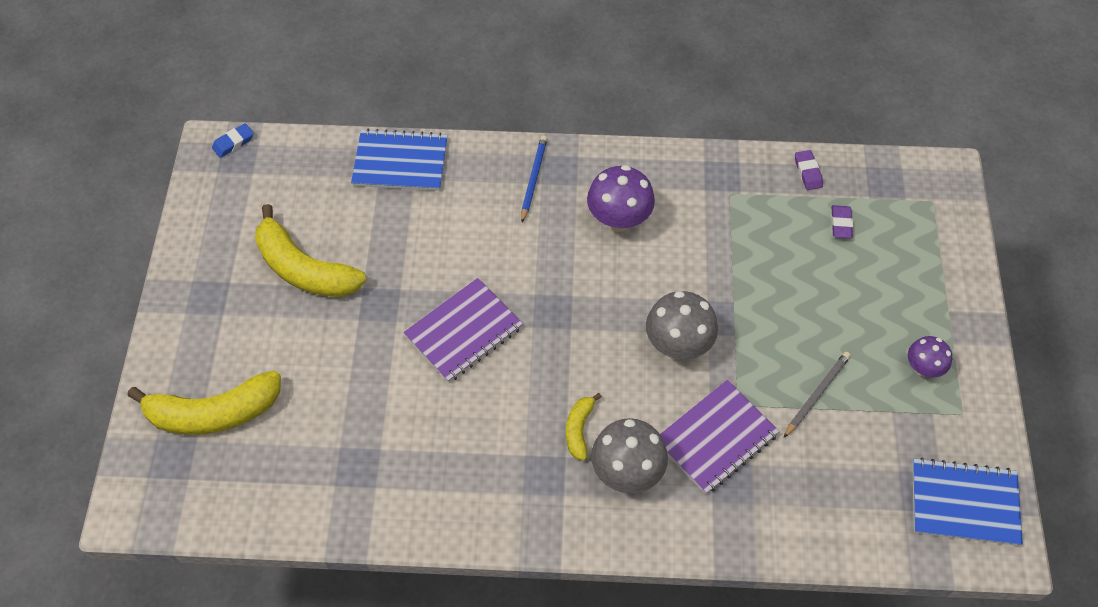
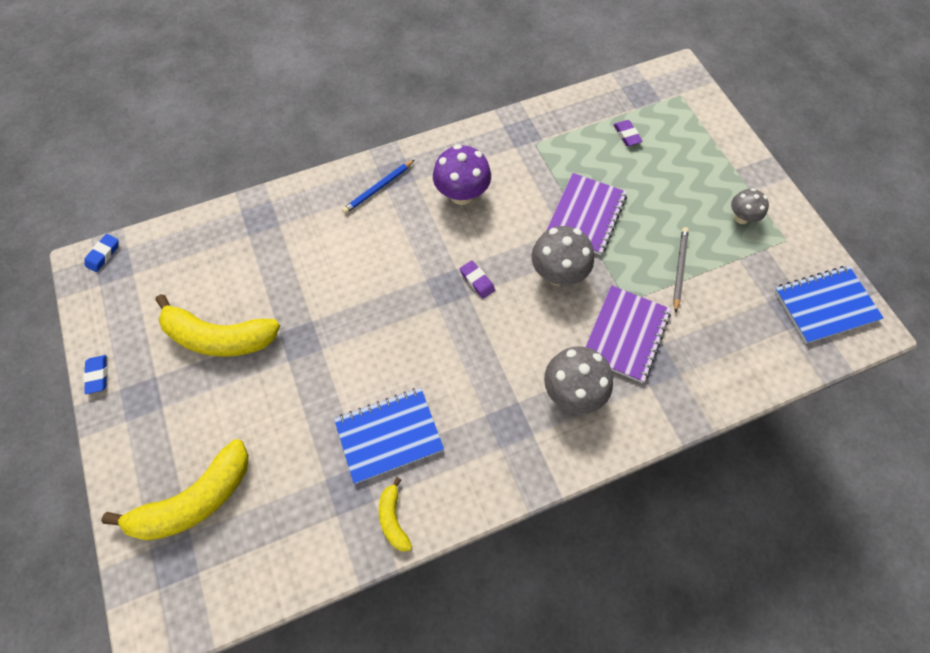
camera: 25 degrees left, 5 degrees up
(179, 259) = (98, 375): none -> blue eraser
(400, 162) = (261, 216): blue notebook -> blue notebook (389, 435)
(464, 331) = (383, 334): purple notebook -> purple notebook (586, 215)
(533, 179) = (378, 188): blue pencil -> blue pencil turned 120 degrees counterclockwise
(579, 429) = (517, 374): yellow banana -> yellow banana (393, 519)
(808, 172) = (583, 106): purple eraser -> purple eraser (477, 281)
(923, 368) = (741, 217): purple mushroom -> grey mushroom

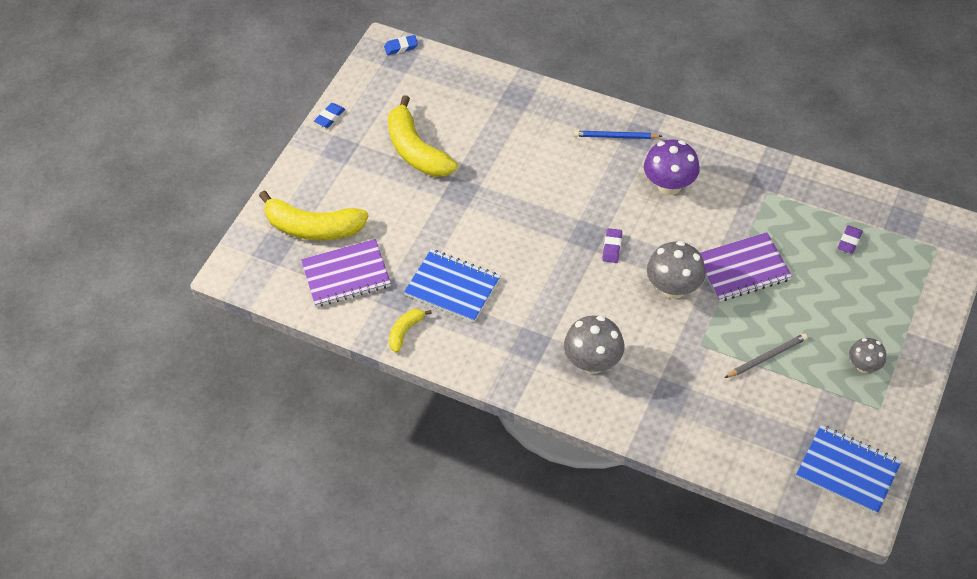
camera: 50 degrees right, 10 degrees down
(625, 334) = (672, 362): purple notebook -> purple notebook (346, 275)

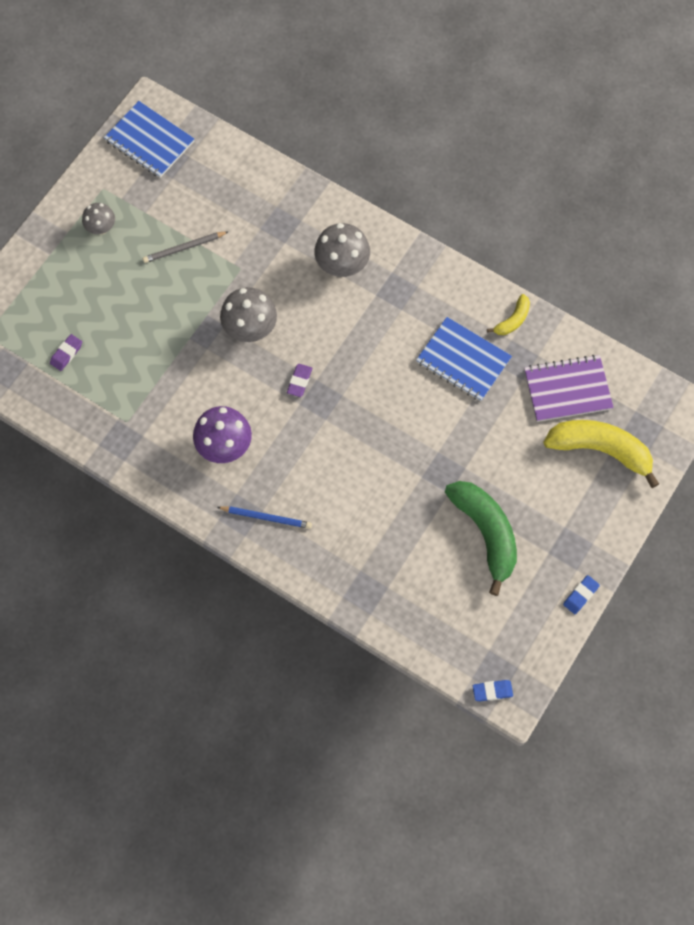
camera: 175 degrees left, 15 degrees up
(416, 150) = (485, 533): yellow banana -> green banana
(743, 269) = (178, 339): purple notebook -> none

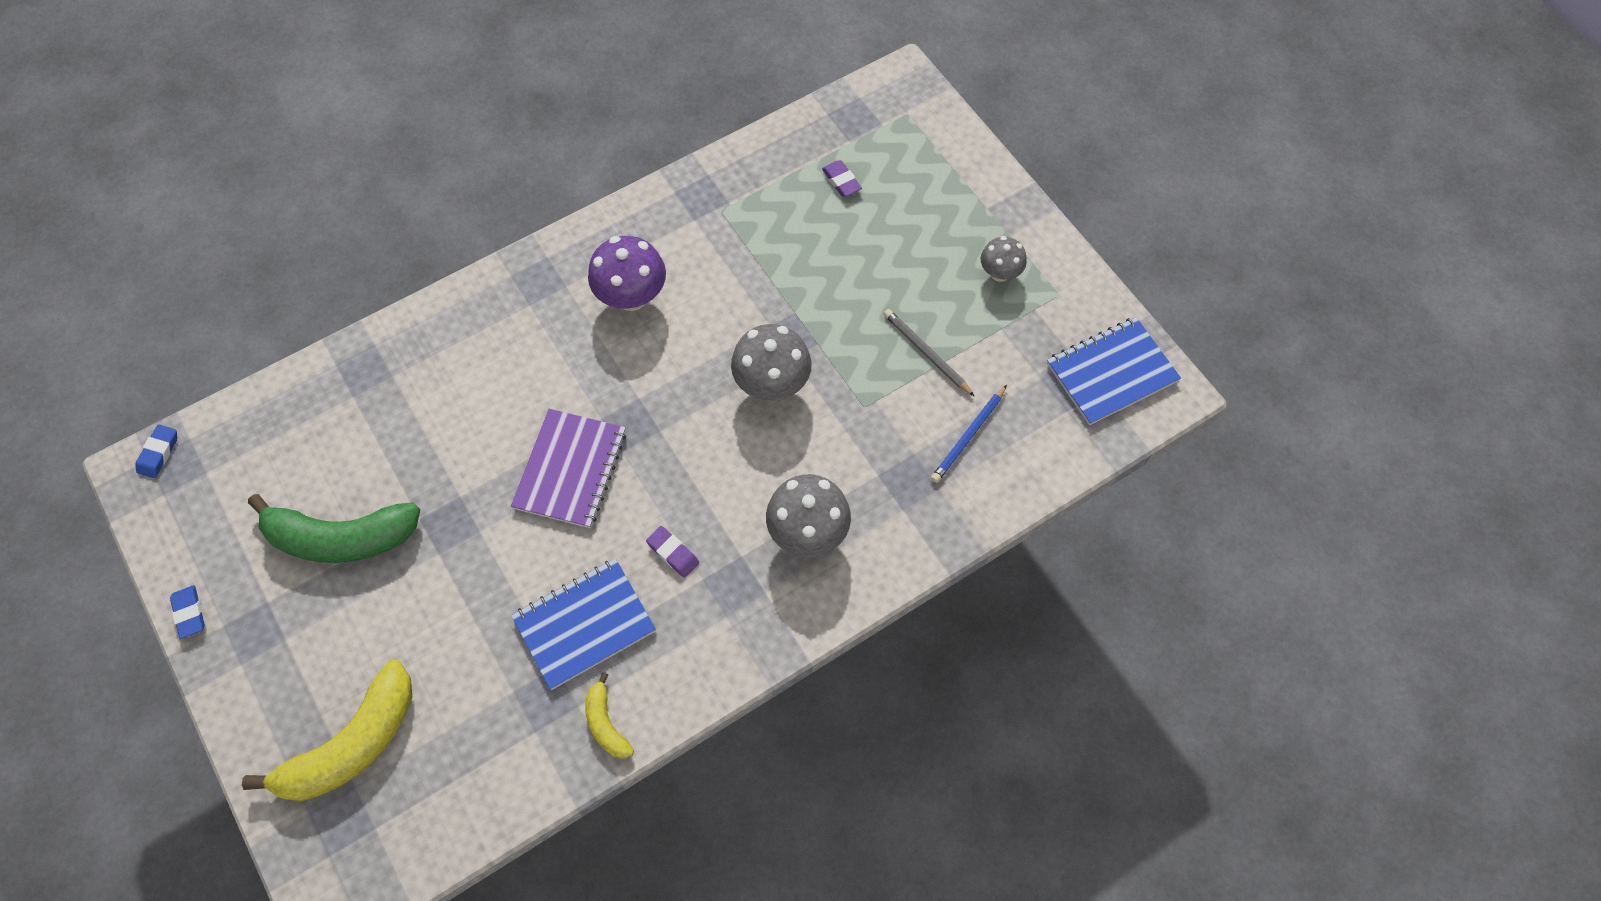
camera: 115 degrees right, 5 degrees down
(184, 248) = (926, 353): grey pencil -> grey pencil turned 45 degrees counterclockwise
(266, 517) = (518, 305): blue pencil -> blue pencil (968, 436)
(299, 381) = (668, 410): purple eraser -> purple eraser (673, 553)
(567, 389) = (462, 746): purple notebook -> purple notebook (570, 470)

